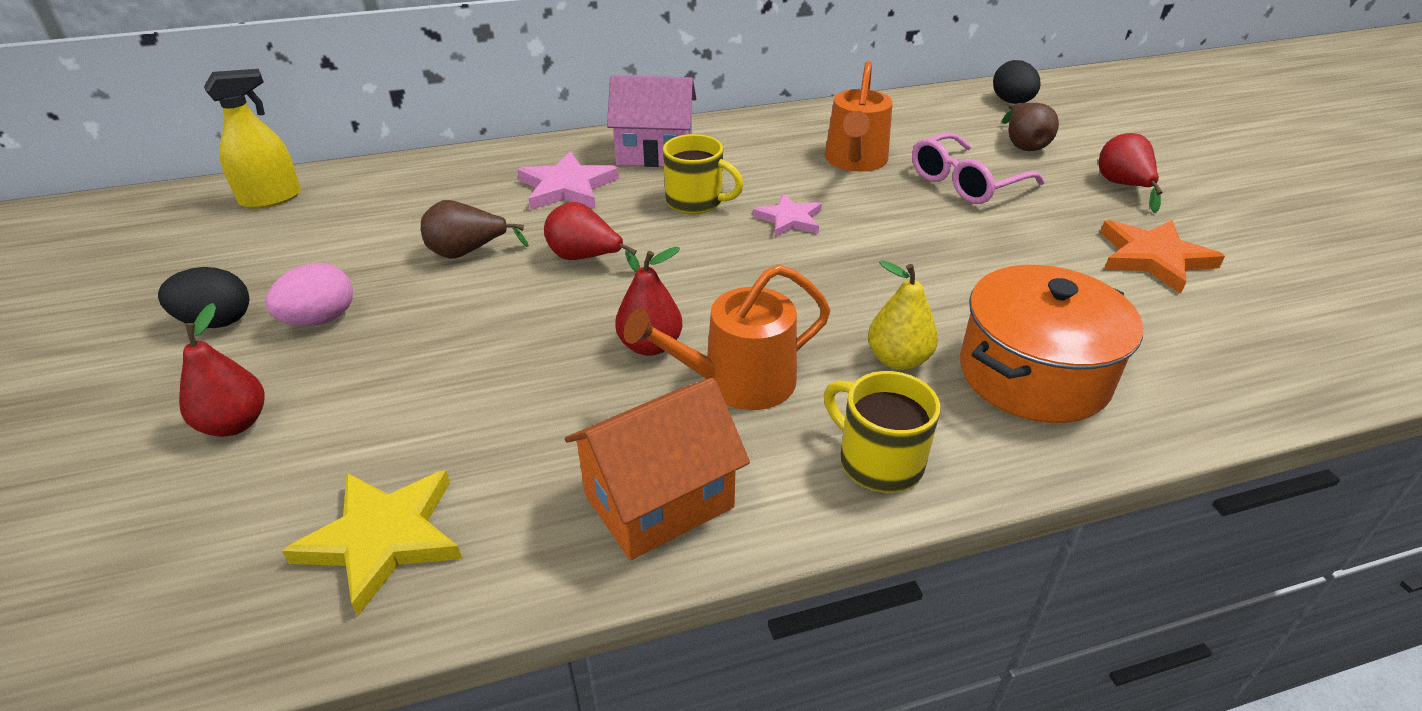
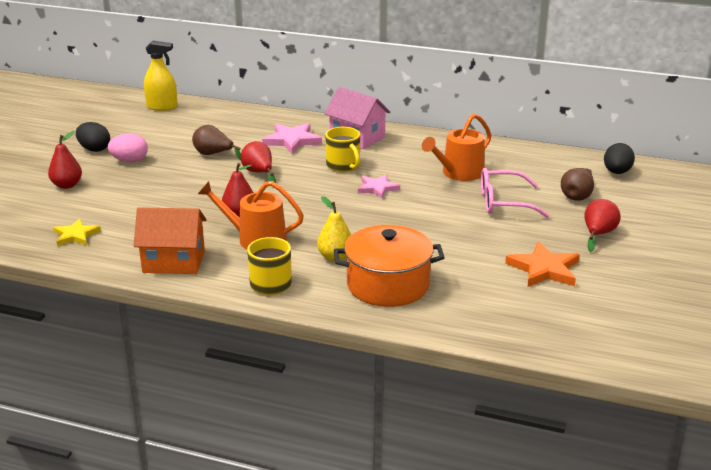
camera: 35 degrees right, 10 degrees down
(383, 538) = (76, 235): yellow star -> yellow star, size x0.66

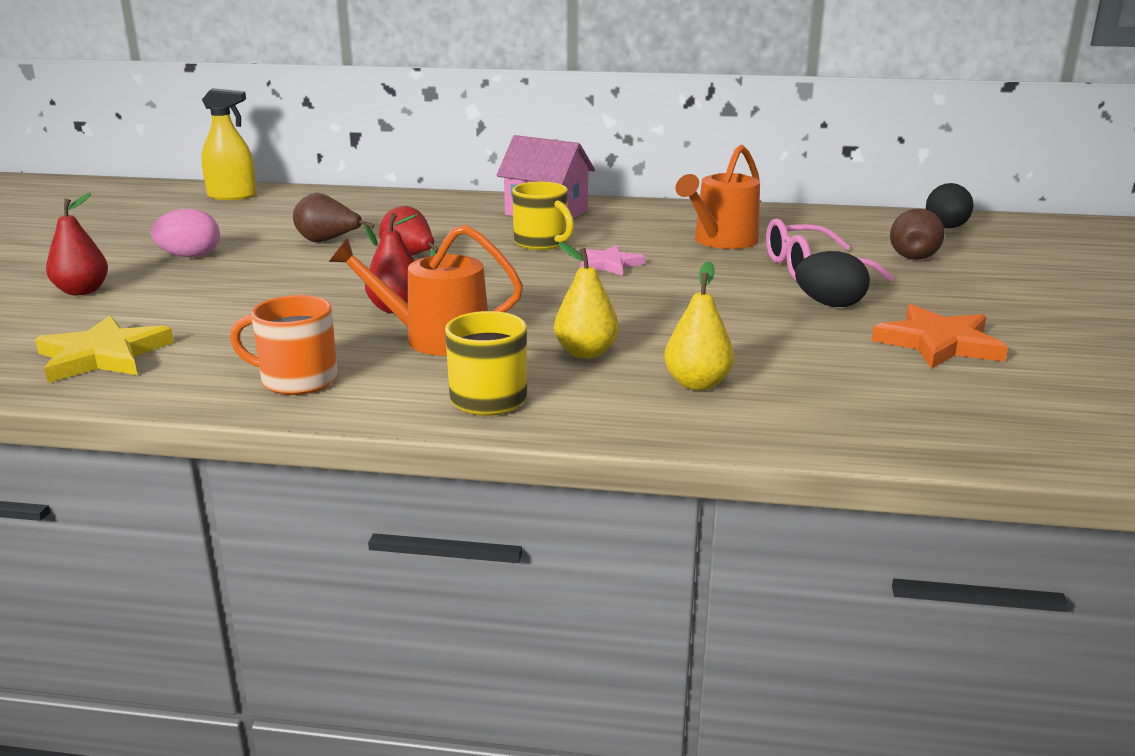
camera: 10 degrees left, 5 degrees down
(76, 235) = (103, 356): yellow star -> yellow star, size x1.51
(94, 149) = (127, 246): black egg -> black egg (829, 304)
(174, 262) = (296, 380): orange house -> orange mug
(292, 140) = (449, 220): pink star -> none
(388, 285) = (697, 384): orange pot -> yellow pear
(598, 234) = (982, 296): red pear -> none

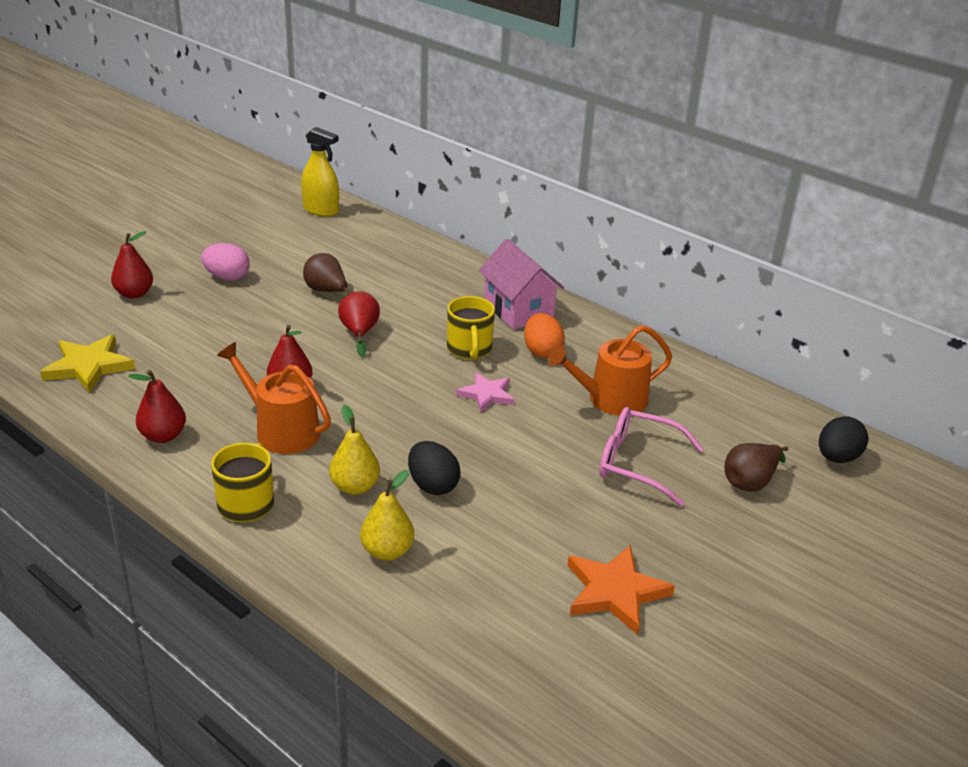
camera: 30 degrees right, 10 degrees up
(296, 380) = (163, 436): orange mug -> red pear
(612, 230) = (542, 352): none -> orange egg
(829, 304) = (592, 511): black egg -> black egg (432, 485)

